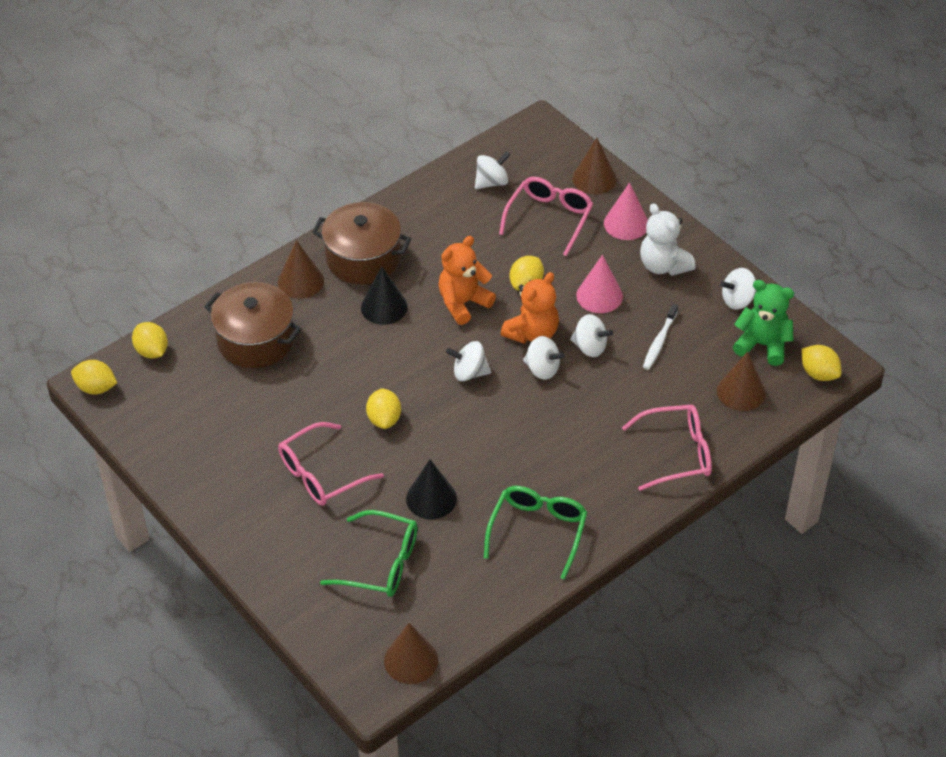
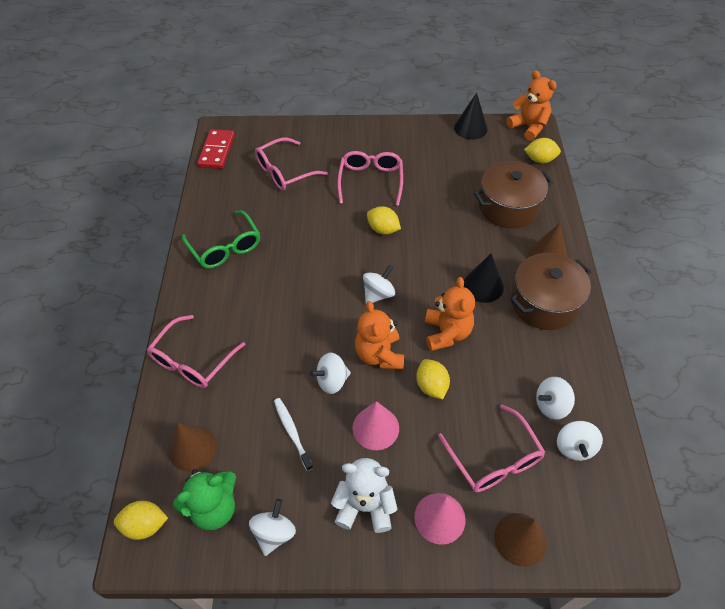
camera: 130 degrees right, 5 degrees up
(96, 388) = (528, 127): yellow lemon -> orange teddy bear
(381, 563) = (284, 172): green glasses -> pink glasses
(411, 660) = (217, 151): brown cone -> red domino
(431, 498) = (302, 216): black cone -> black cone (470, 128)
(542, 369) = (341, 337): white spinning top -> white spinning top (551, 405)

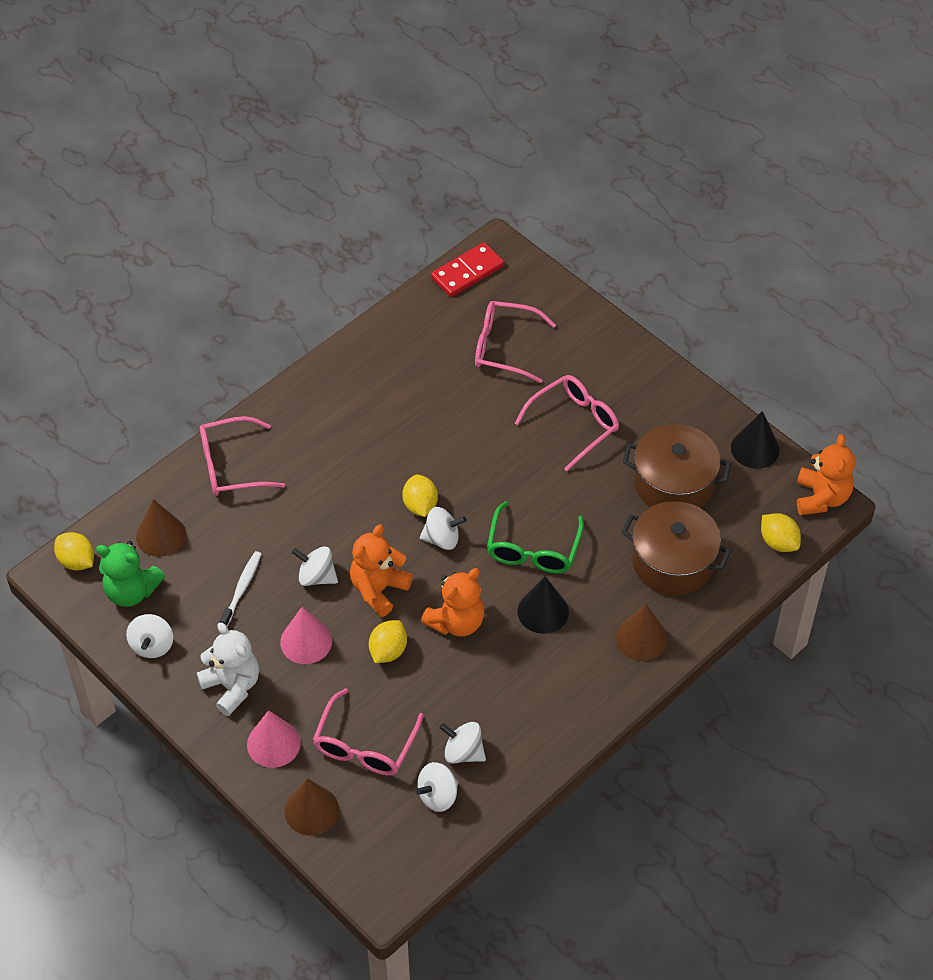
camera: 45 degrees right, 0 degrees up
(225, 247) = (364, 384): green glasses -> green glasses (533, 549)
(274, 533) = (152, 645): white spinning top -> white spinning top turned 120 degrees clockwise
(383, 229) = (523, 483): yellow lemon -> yellow lemon (420, 505)
(544, 303) = (577, 673): brown pot -> brown pot (673, 483)

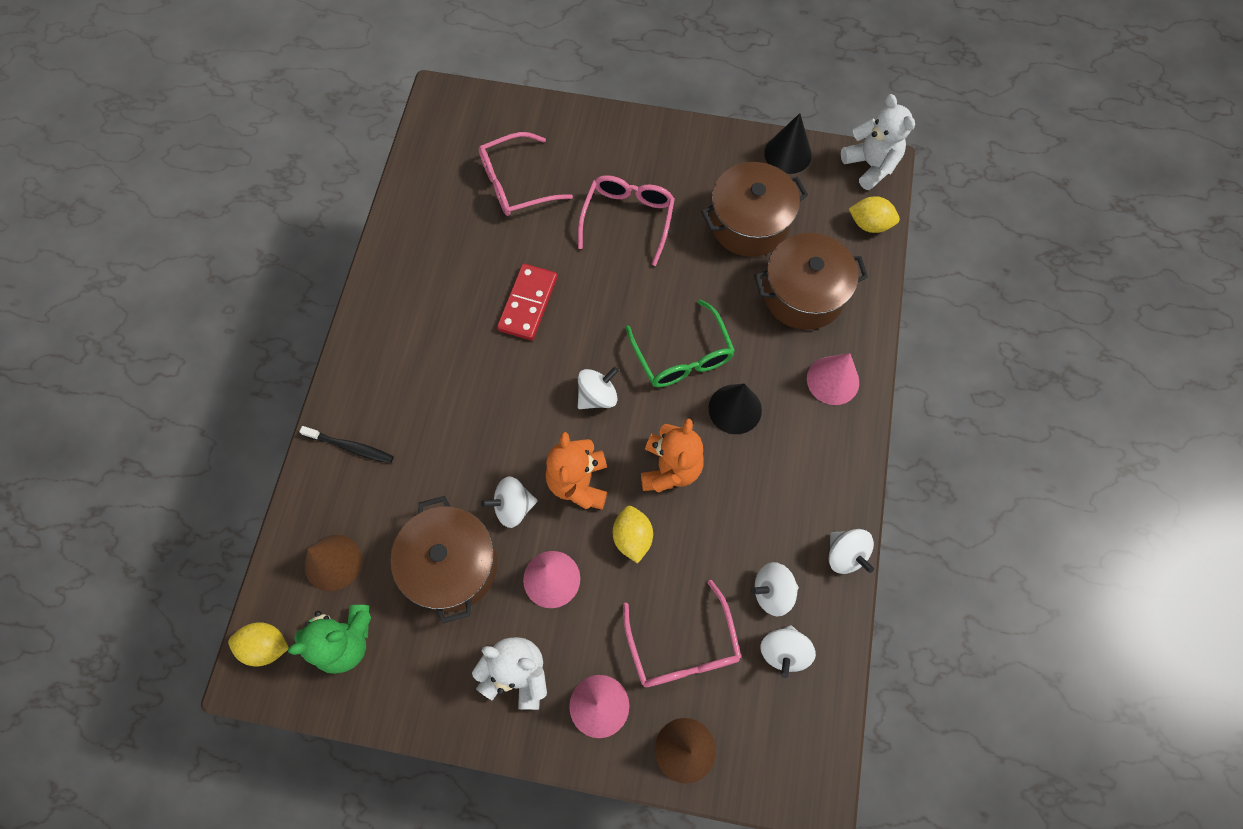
camera: 35 degrees left, 15 degrees up
(152, 645) = (408, 685): white spinning top -> white spinning top (845, 555)
(231, 466) = (350, 447): pink glasses -> black toothbrush
(242, 588) = (452, 565): white toothbrush -> brown pot
(420, 505) = (554, 376): yellow lemon -> none
(467, 272) = (432, 133): red domino -> red domino (528, 303)
(641, 638) = (833, 380): brown cone -> pink cone
(821, 498) = (870, 165): orange teddy bear -> white teddy bear

